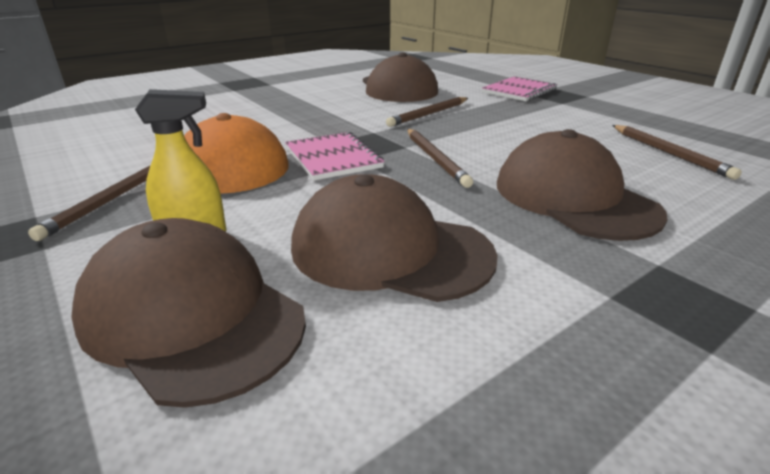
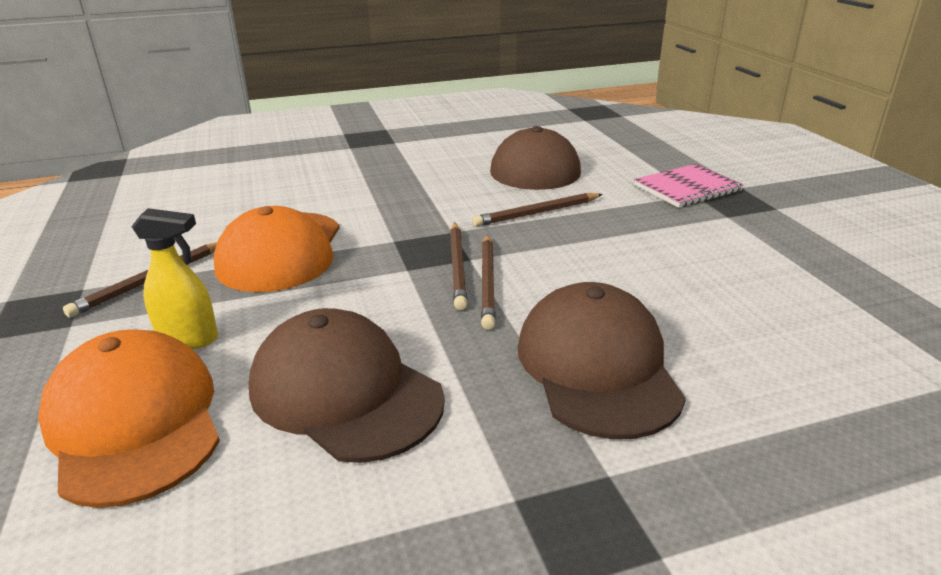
camera: 20 degrees right, 0 degrees up
(191, 315) = (134, 422): brown cap -> orange cap
(333, 158) = (381, 263): pink notebook -> none
(669, 153) = (791, 323): brown pencil -> brown pencil (457, 267)

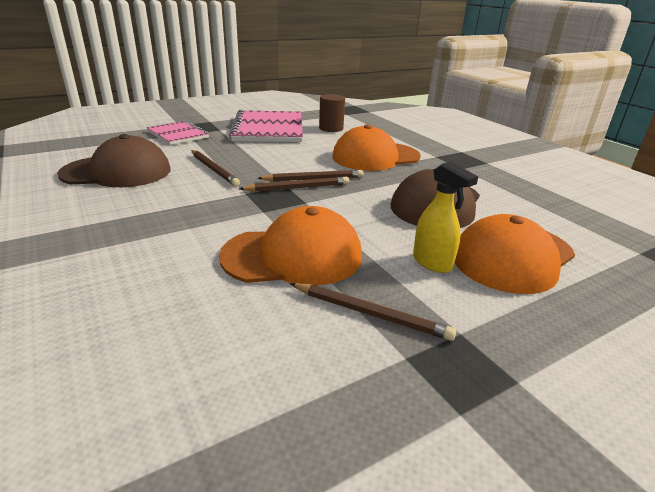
camera: 105 degrees left, 0 degrees up
(189, 339) = (432, 263): yellow spray bottle -> yellow spray bottle turned 150 degrees clockwise
(597, 367) = (375, 157): brown cap -> orange cap
(753, 258) = (268, 129): none -> pink notebook
(798, 334) = (331, 128): none -> brown cylinder

